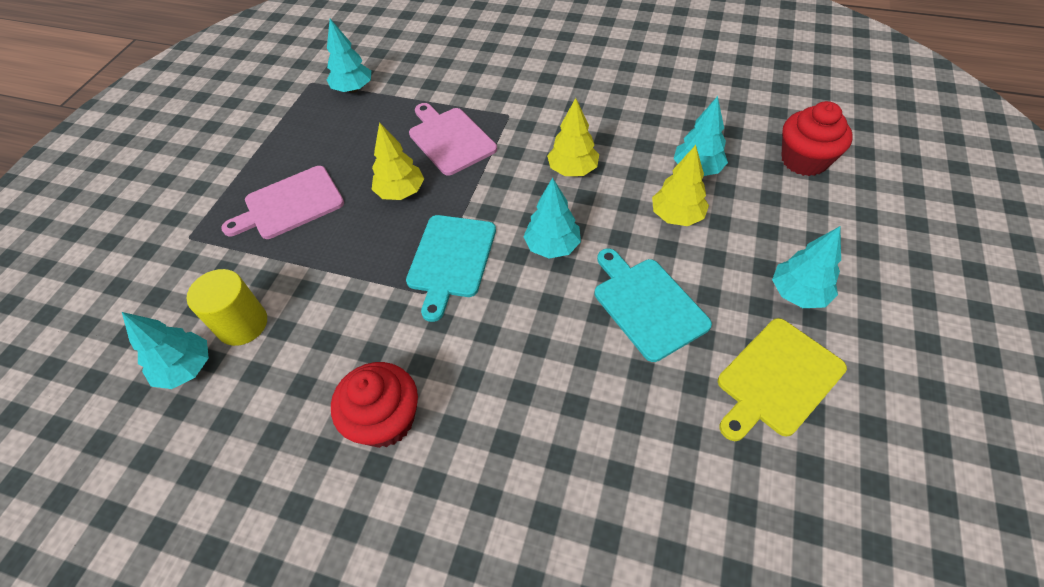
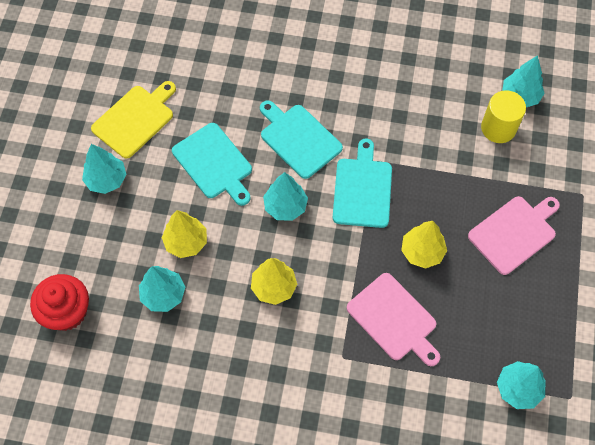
camera: 170 degrees right, 10 degrees up
(385, 419) = (377, 77): red cupcake -> none
(525, 330) = (298, 139): none -> turquoise cutting board

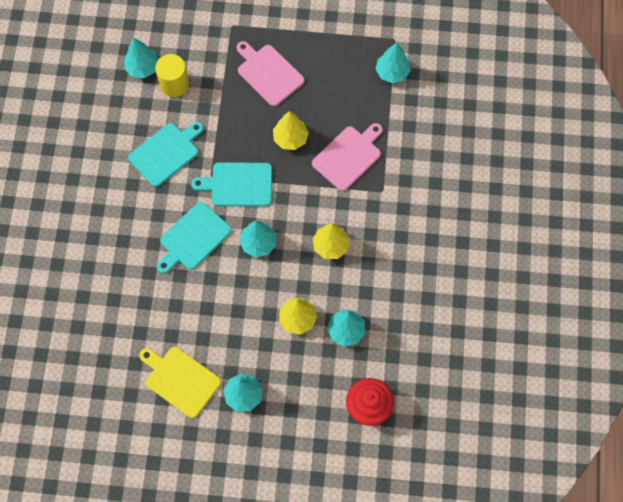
camera: 95 degrees left, 5 degrees up
(214, 163) = (221, 305): turquoise cutting board -> turquoise cutting board (166, 153)

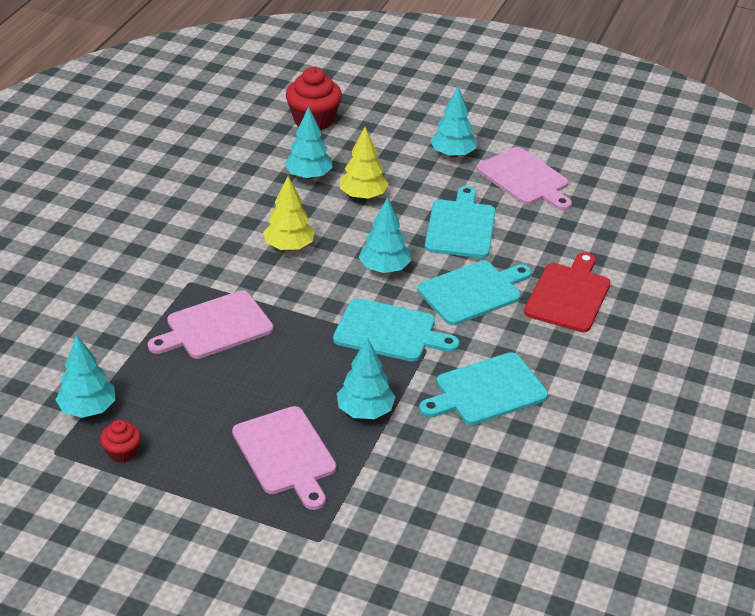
camera: 165 degrees left, 30 degrees down
(127, 254) = (569, 295): none -> red cutting board
(142, 68) = (497, 513): turquoise tree -> turquoise tree (365, 411)
(174, 84) = (448, 476): yellow cylinder -> none
(180, 380) = (525, 179): yellow cutting board -> pink cutting board
(216, 305) = (461, 226): none -> turquoise cutting board
(290, 138) = (289, 365): yellow tree -> none
(358, 49) = (122, 452): none -> red cupcake

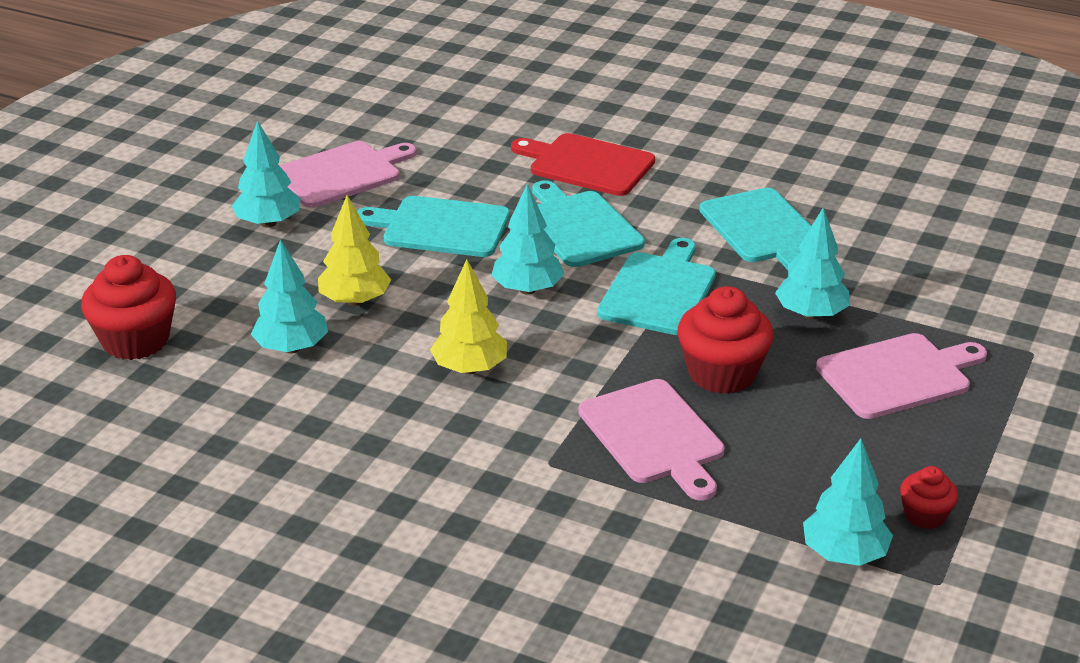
camera: 85 degrees left, 5 degrees down
(286, 360) = (722, 373): none -> red cupcake

